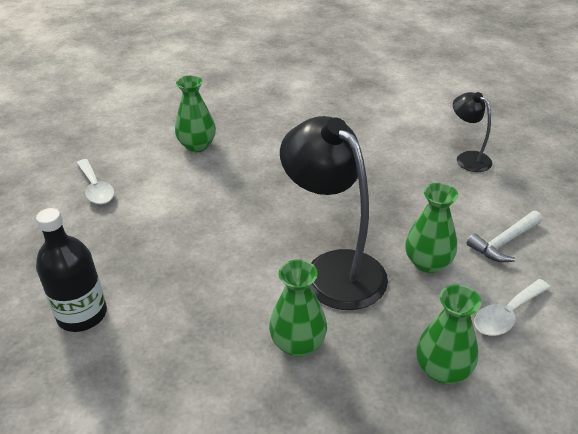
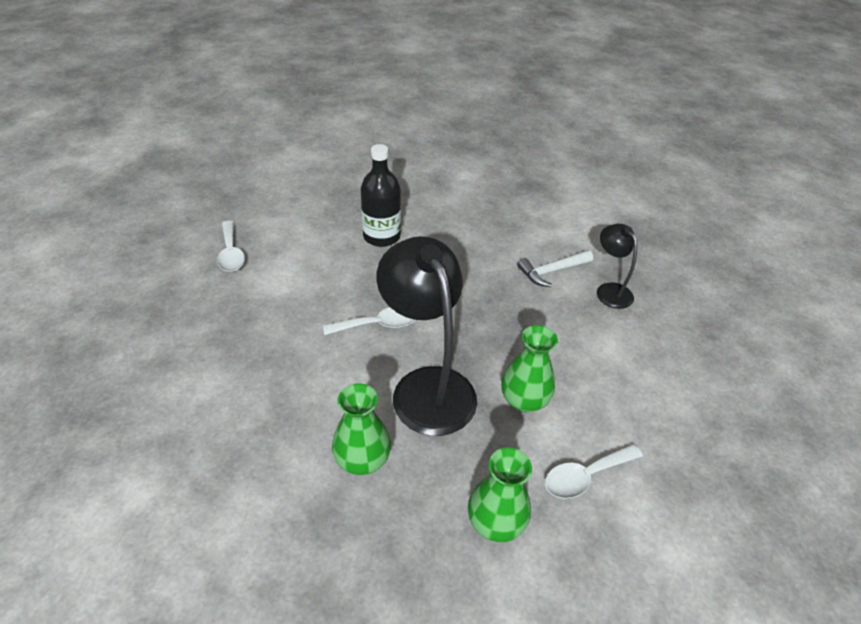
camera: 10 degrees right, 5 degrees up
(82, 314) = (173, 383): black bottle -> black bottle (381, 236)
(197, 146) = (341, 225): green vase -> none
(266, 225) = (378, 324): none -> white spoon
(504, 242) = (613, 393): white hammer -> white hammer (552, 271)

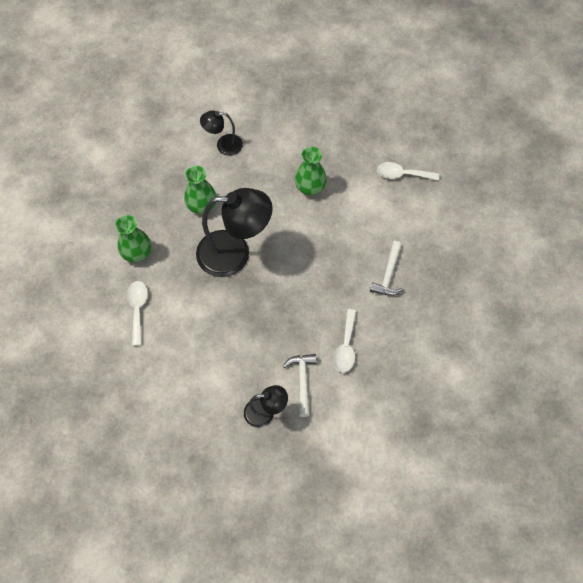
camera: 115 degrees right, 20 degrees up
(225, 474) = (223, 145): none -> black lamp
(378, 324) = (296, 243): white spoon -> white spoon (346, 346)
(381, 236) = (388, 275): black bottle -> white hammer
(524, 400) = (199, 302): green vase -> green vase (310, 187)

